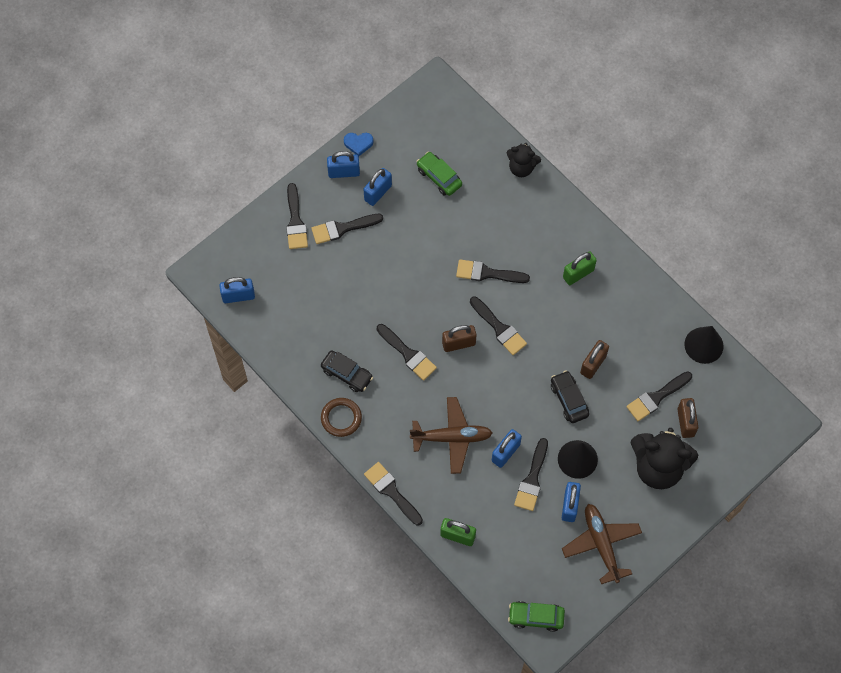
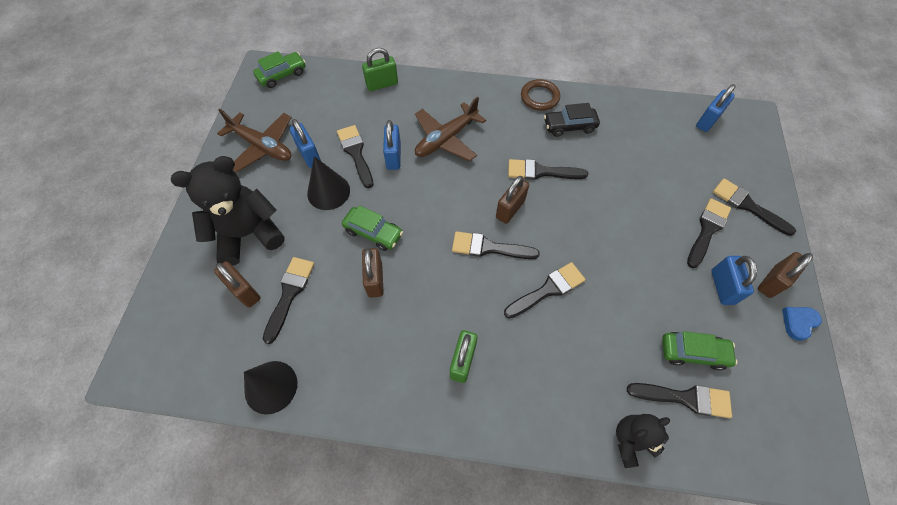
camera: 140 degrees right, 5 degrees down
(344, 172) = (772, 282): blue padlock -> brown padlock
(392, 491) = (455, 79): black brush -> black brush (685, 398)
(569, 399) = (373, 232): black car -> green car

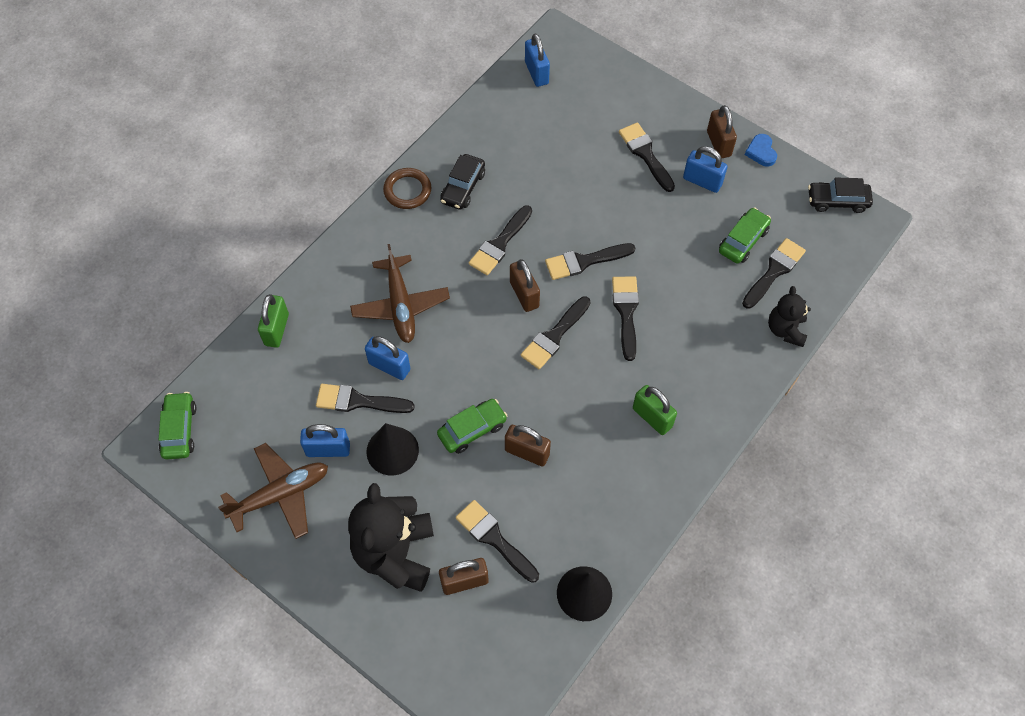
camera: 60 degrees left, 0 degrees up
(747, 206) = (642, 108): black brush -> black brush (584, 261)
(813, 423) = (837, 201): none -> black car

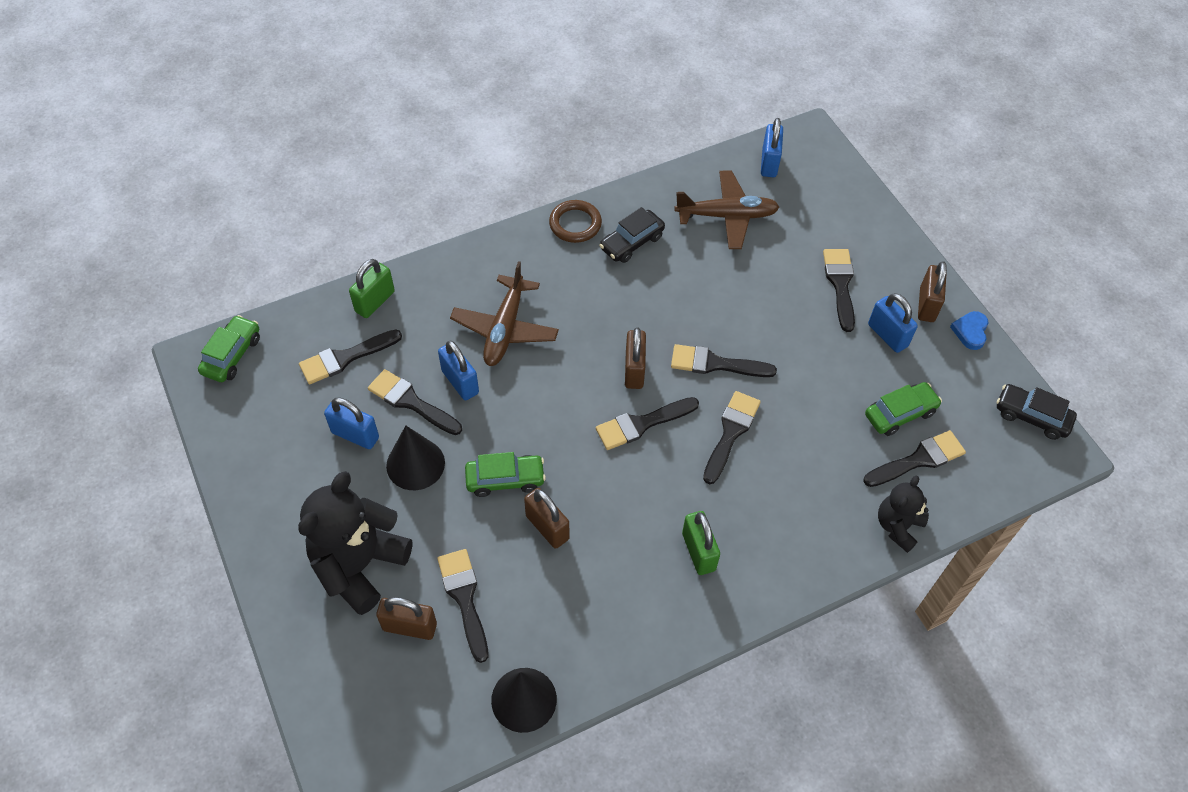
camera: 25 degrees right, 5 degrees down
(280, 494) = (286, 457): brown plane -> brown plane (727, 216)
(500, 244) = (637, 311): black brush -> black brush (345, 358)

